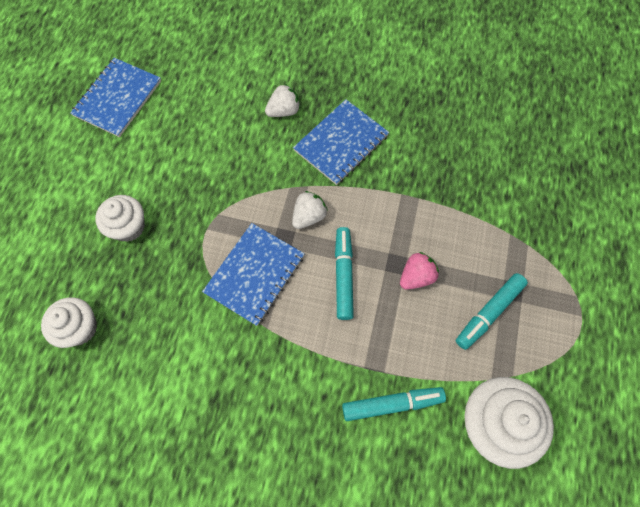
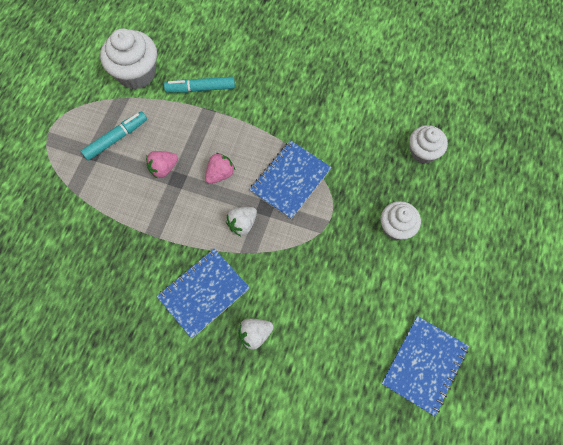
camera: 175 degrees left, 0 degrees up
(343, 275) = (220, 174): turquoise marker -> pink strawberry

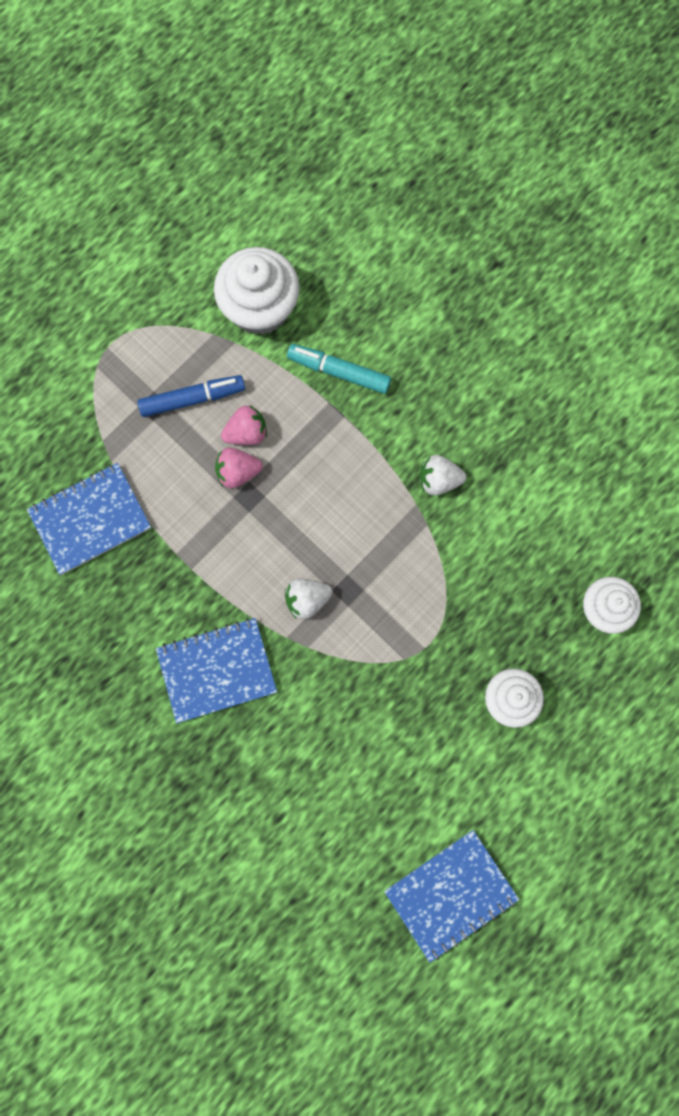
camera: 25 degrees right, 10 degrees up
(116, 139) = (193, 399): turquoise marker -> blue marker
(220, 174) = (309, 514): pink strawberry -> pink strawberry (246, 433)
(255, 334) = (257, 754): white strawberry -> white strawberry (439, 480)
(290, 180) = (399, 567): blue notebook -> blue notebook (90, 520)

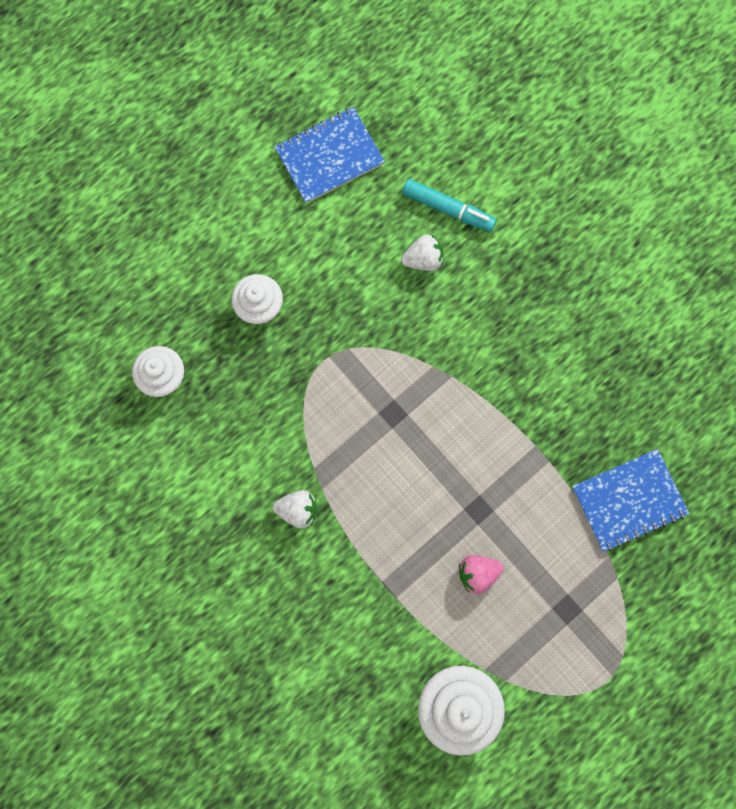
camera: 175 degrees left, 0 degrees up
(193, 399) = (528, 613): blue marker -> none
(217, 670) = (515, 352): blue notebook -> none
(238, 472) = (488, 534): pink strawberry -> none
(307, 599) = (430, 408): white strawberry -> white strawberry (423, 259)
(339, 371) = (383, 629): turquoise marker -> turquoise marker (448, 209)

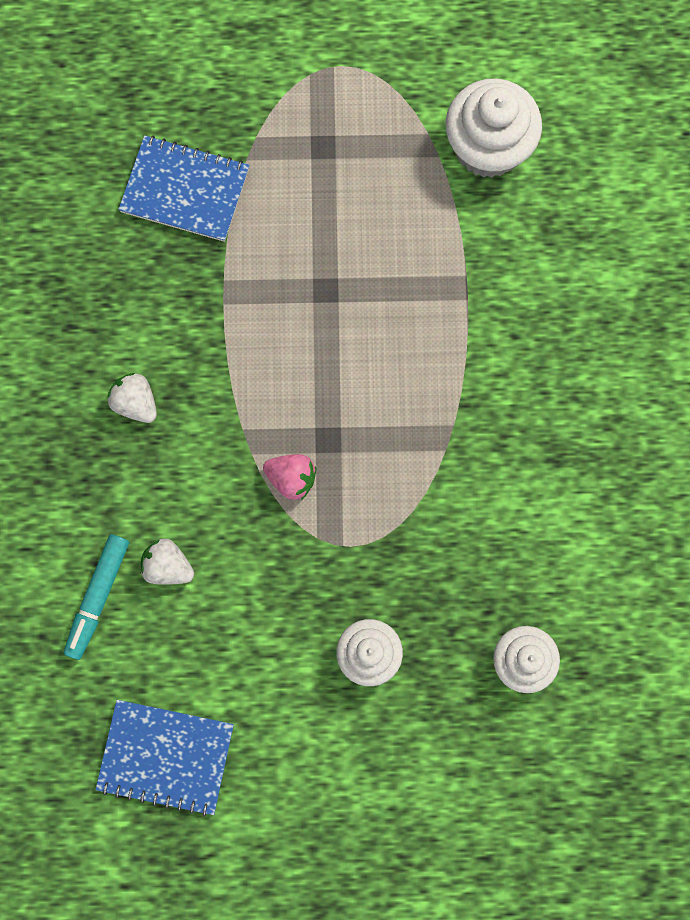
camera: 140 degrees left, 0 degrees up
(298, 510) = (492, 424): white strawberry -> white strawberry (136, 402)
(448, 209) = (98, 597): turquoise marker -> turquoise marker turned 135 degrees counterclockwise
(477, 573) = (375, 238): pink strawberry -> pink strawberry (292, 478)

